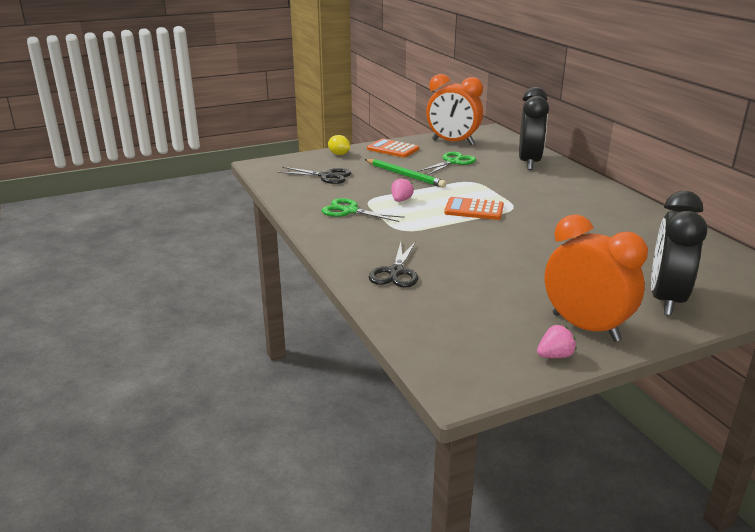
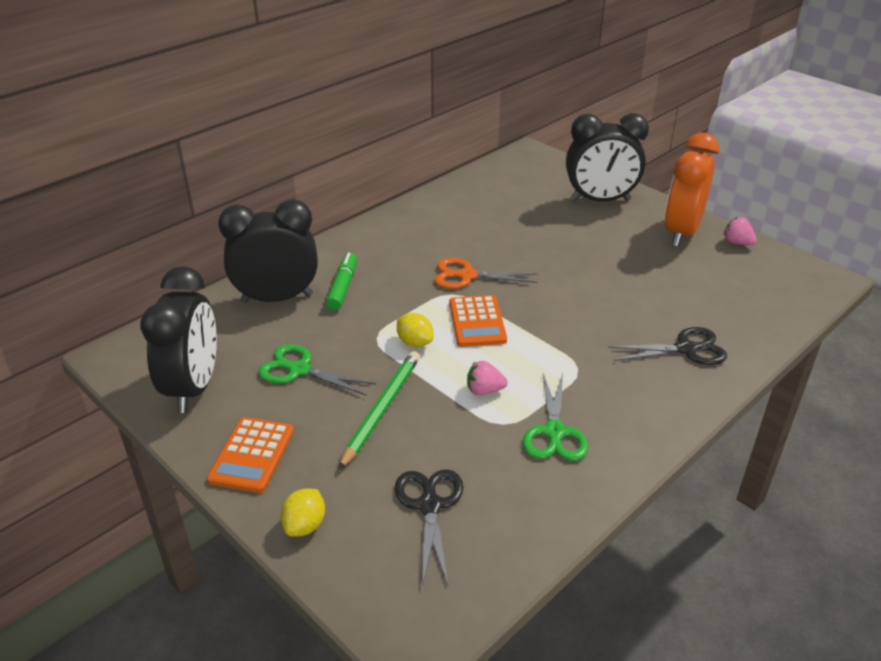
camera: 110 degrees left, 10 degrees up
(452, 142) = (194, 387): orange clock -> black clock
(461, 190) = (415, 342): none -> yellow lemon
(535, 179) = (342, 287): none -> green marker
(536, 215) = (466, 276): none -> orange scissors

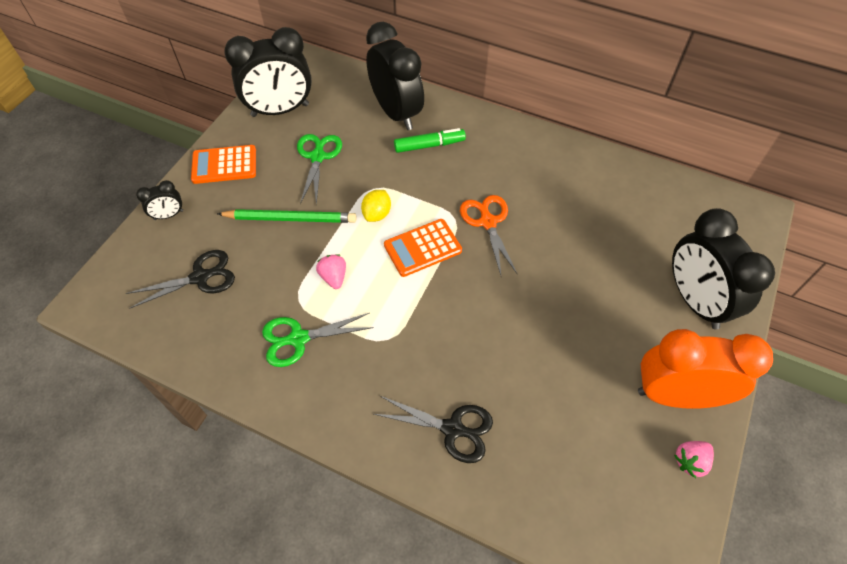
camera: 70 degrees right, 20 degrees up
(305, 525) = (169, 215): yellow lemon -> black clock
(687, 349) = (453, 429): black scissors -> black scissors turned 45 degrees counterclockwise
(737, 243) = (690, 461): pink strawberry -> pink strawberry turned 150 degrees counterclockwise

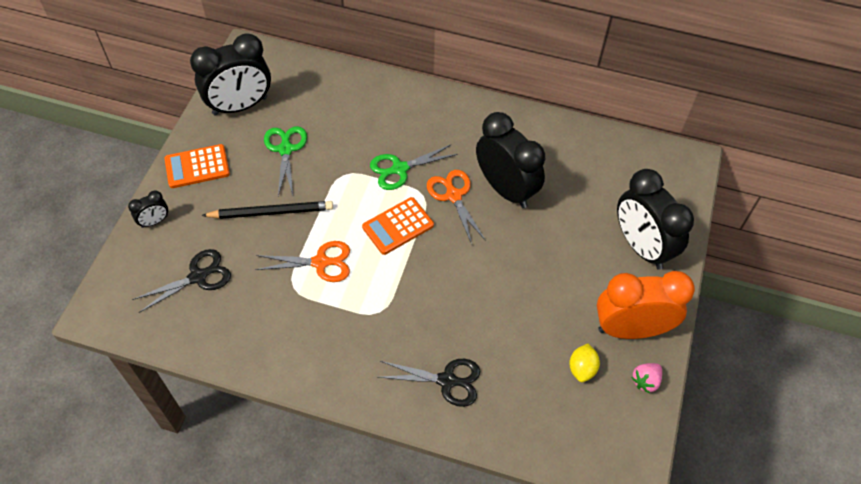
camera: 10 degrees left, 0 degrees up
(290, 218) = (271, 212): green pencil -> black pencil
(297, 339) = (299, 321): green scissors -> green scissors (399, 169)
(334, 277) = (321, 262): pink strawberry -> orange scissors
(377, 214) = (351, 199): yellow lemon -> yellow lemon (582, 368)
(396, 113) = (353, 98): black clock -> black clock (505, 189)
(429, 145) = (389, 127): green marker -> none

